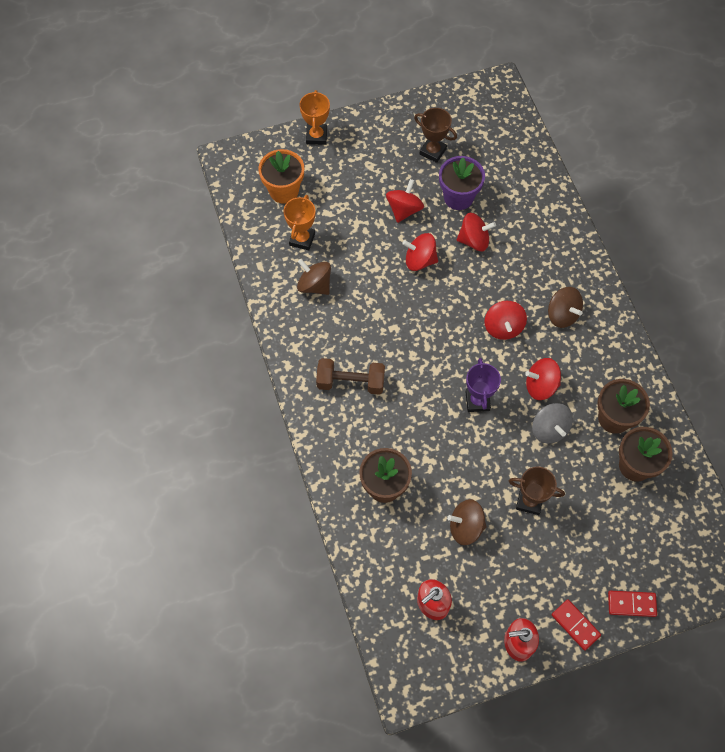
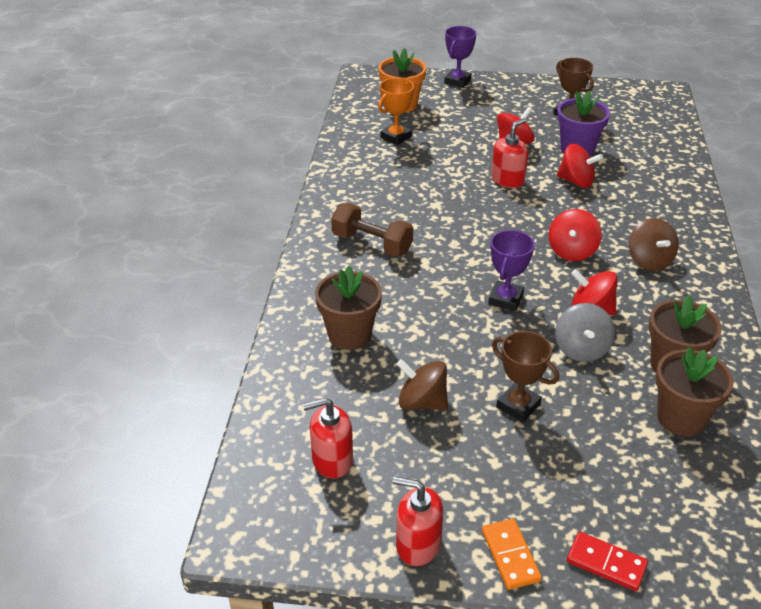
camera: 25 degrees right, 25 degrees down
(314, 285) = (386, 168): brown spinning top -> none
(316, 136) = (457, 81): orange trophy -> purple trophy
(420, 260) = (507, 180): red spinning top -> red soap dispenser
(575, 625) = (510, 555): red domino -> orange domino

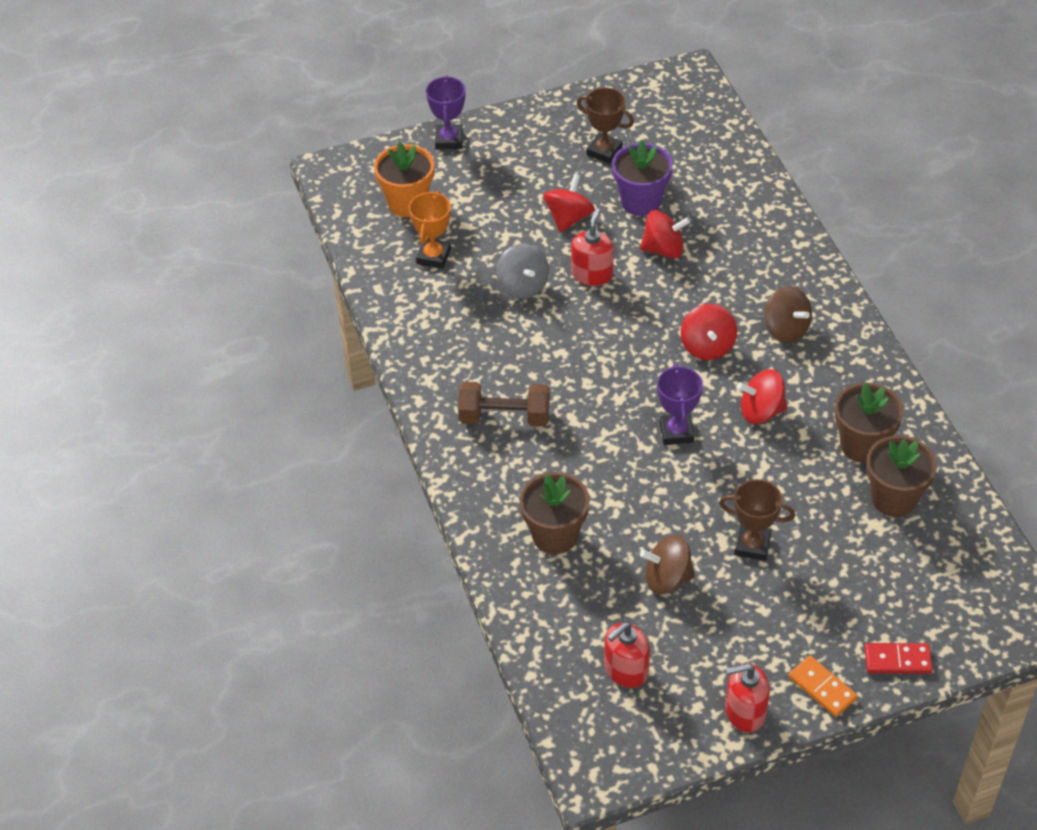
camera: 25 degrees left, 10 degrees up
(581, 349) = (775, 461): grey spinning top -> grey spinning top (523, 286)

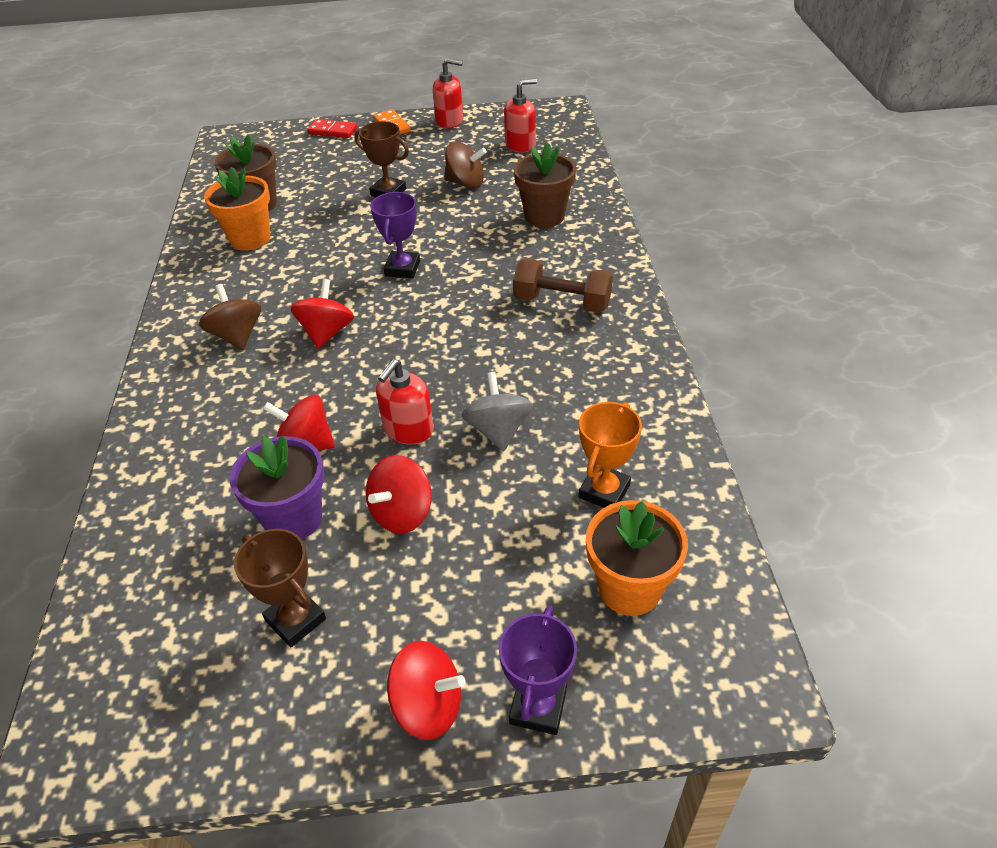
camera: 165 degrees left, 5 degrees down
(761, 411) = (316, 273): red spinning top -> red spinning top (428, 706)
(862, 445) = (250, 239): brown flower pot -> orange flower pot

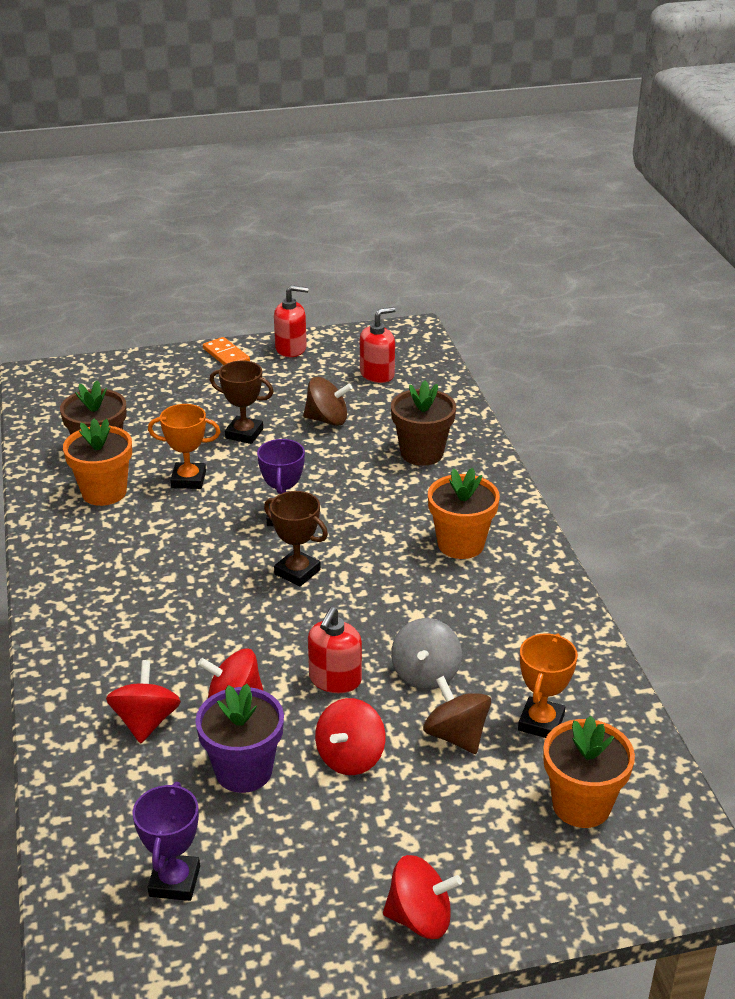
camera: 10 degrees left, 10 degrees down
(237, 336) = (125, 597): brown spinning top -> brown spinning top (456, 736)
(295, 620) = (274, 859): brown trophy -> brown trophy (297, 572)
(327, 231) = (188, 480): none -> orange trophy
(327, 333) = (222, 589): red spinning top -> red spinning top (146, 721)
(332, 131) = (159, 364): red domino -> none
(498, 430) = (425, 674): grey spinning top -> grey spinning top turned 150 degrees counterclockwise
(538, 707) = (519, 909): purple trophy -> purple trophy (174, 881)
(562, 303) = (461, 544): brown dumbbell -> orange flower pot

